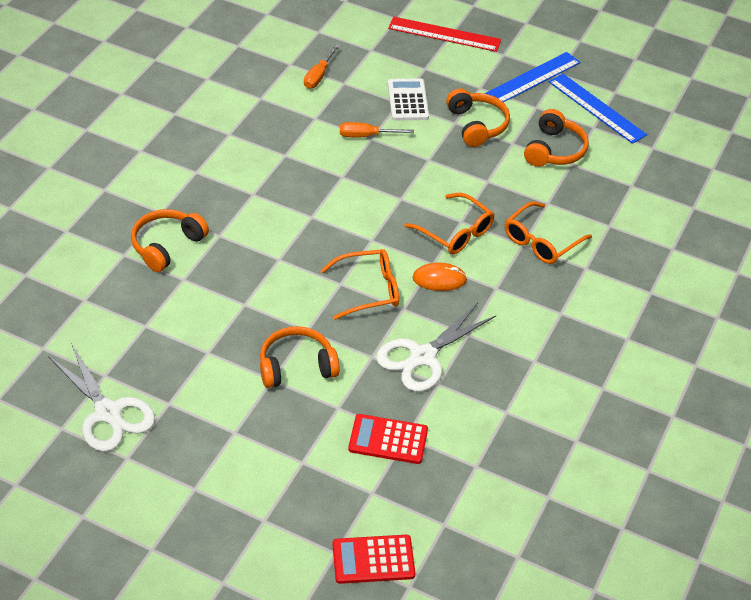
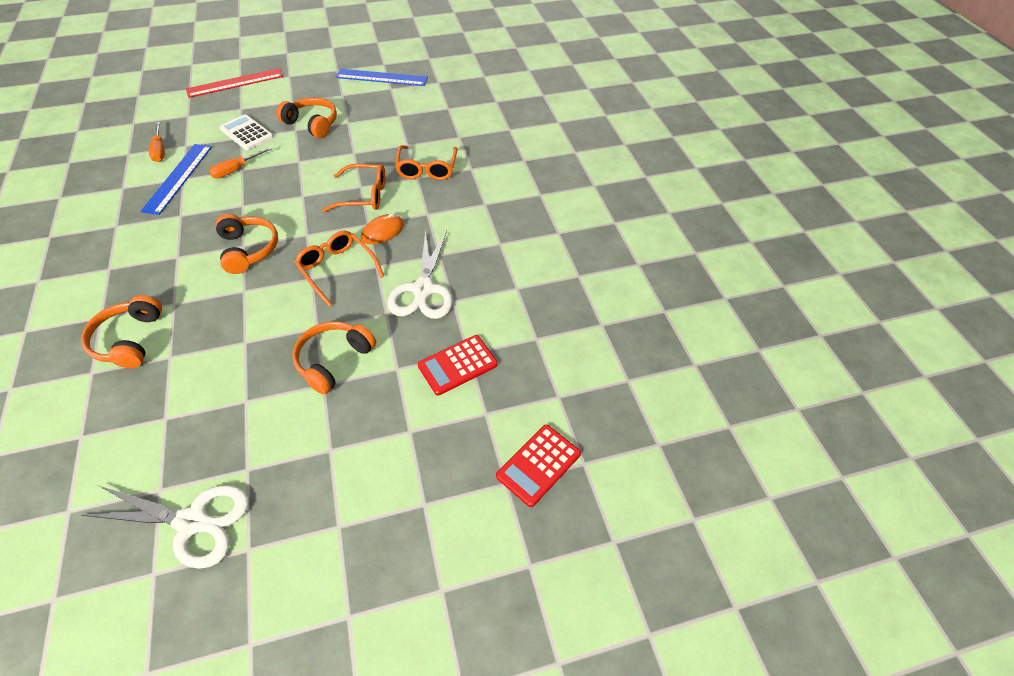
camera: 40 degrees left, 5 degrees up
(368, 290) = (337, 269): orange glasses -> orange glasses turned 75 degrees counterclockwise
(532, 79) = (322, 81): blue ruler -> blue ruler (178, 178)
(554, 150) = (379, 113): orange headphones -> orange headphones (249, 249)

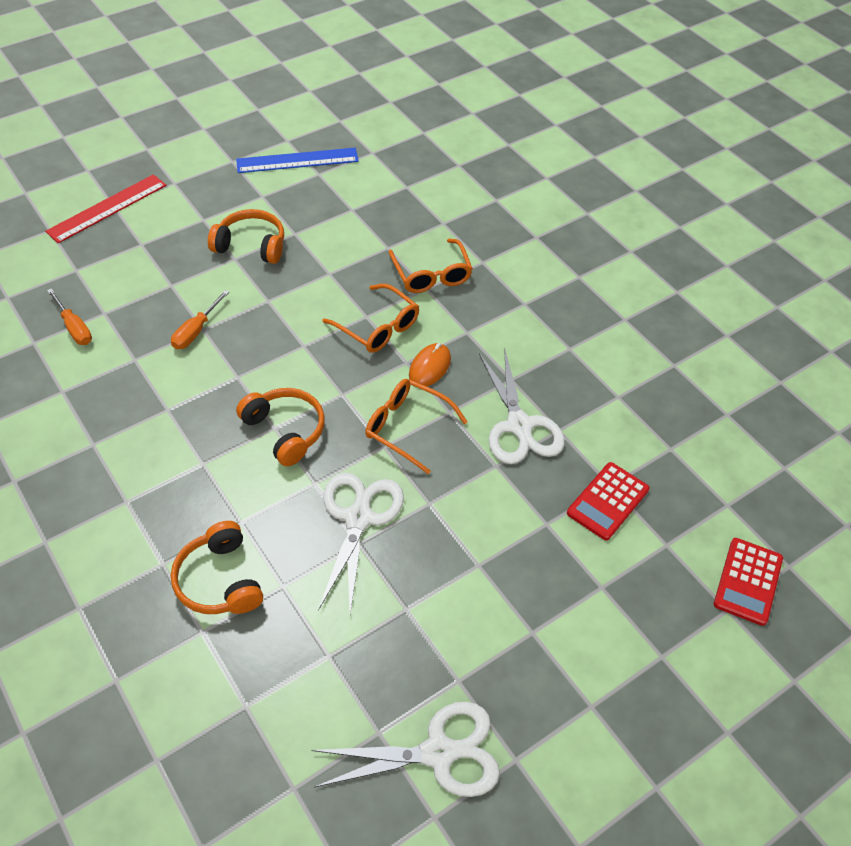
camera: 20 degrees left, 0 degrees up
(178, 178) = (127, 360): blue ruler -> none
(246, 133) = (174, 277): white calculator -> none
(257, 324) = (358, 518): none -> white scissors
(333, 360) = (473, 535): orange headphones -> none
(363, 195) = (377, 327): orange glasses -> orange glasses turned 60 degrees clockwise

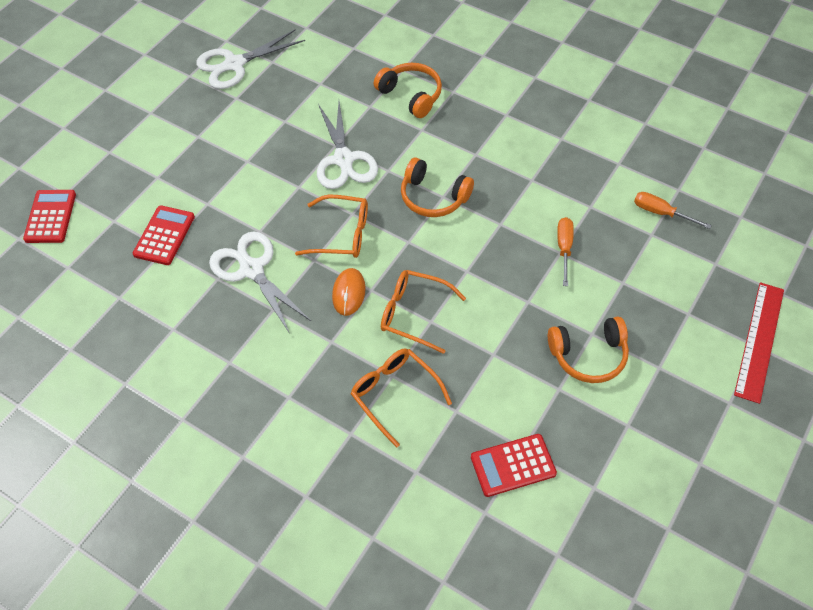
camera: 160 degrees right, 5 degrees up
(297, 160) = (632, 498): blue ruler -> none
(367, 203) = (513, 465): none -> red calculator

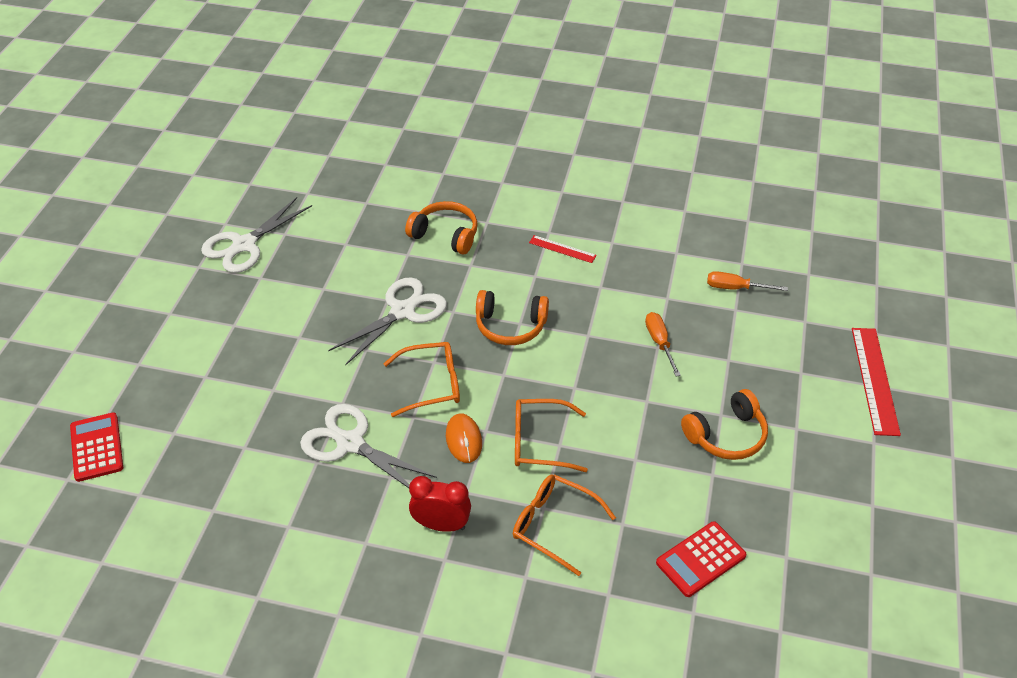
camera: 20 degrees left, 10 degrees down
(164, 235) = (238, 434): red calculator -> none
(298, 365) = (441, 525): none -> red clock
(344, 159) = (402, 311): white scissors -> white scissors turned 105 degrees counterclockwise
(511, 134) = (562, 249): none -> red ruler

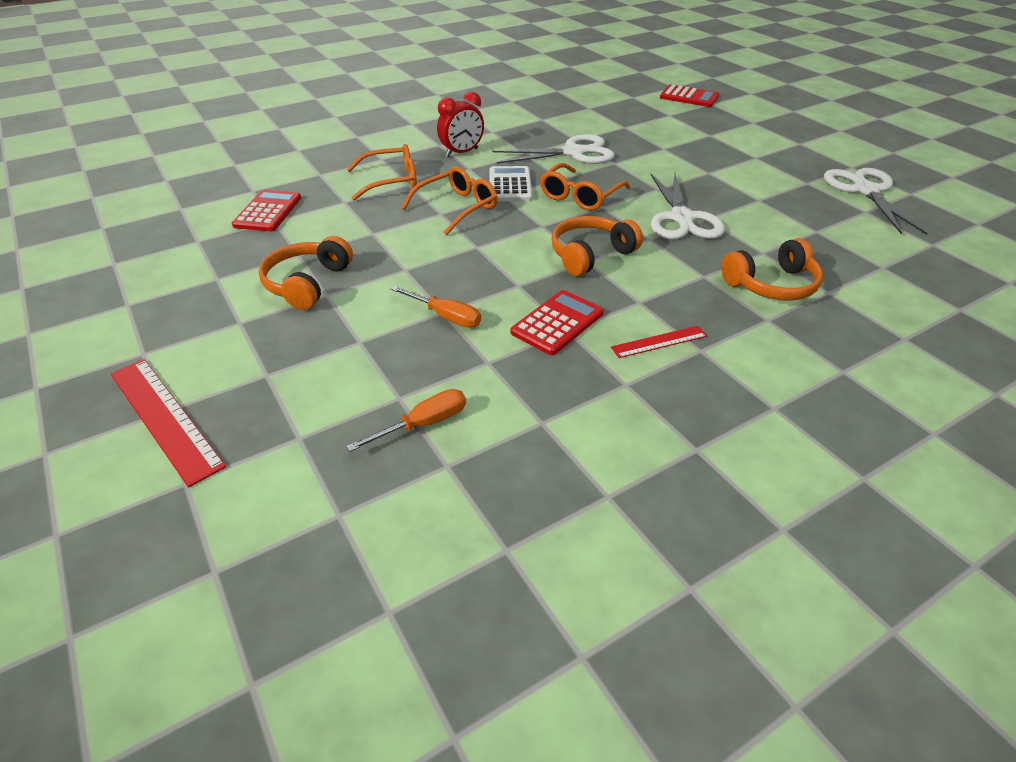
camera: 135 degrees right, 5 degrees down
(463, 439) = (510, 185): orange mouse -> white calculator
(600, 294) = (557, 323): none -> red calculator

